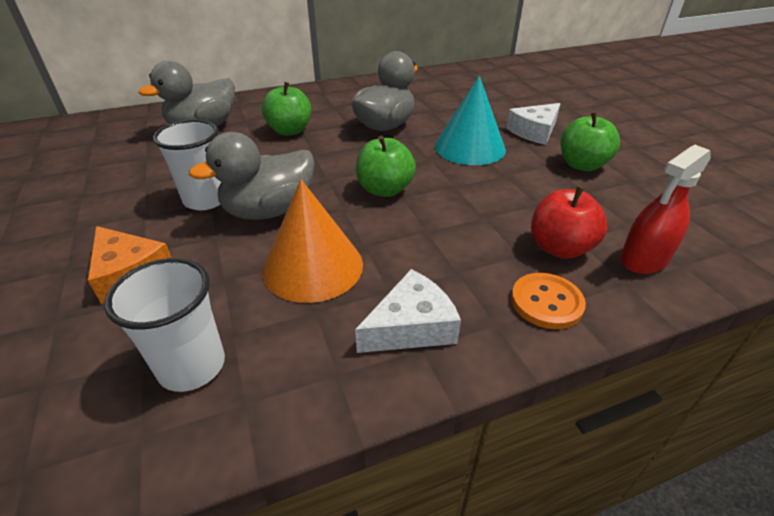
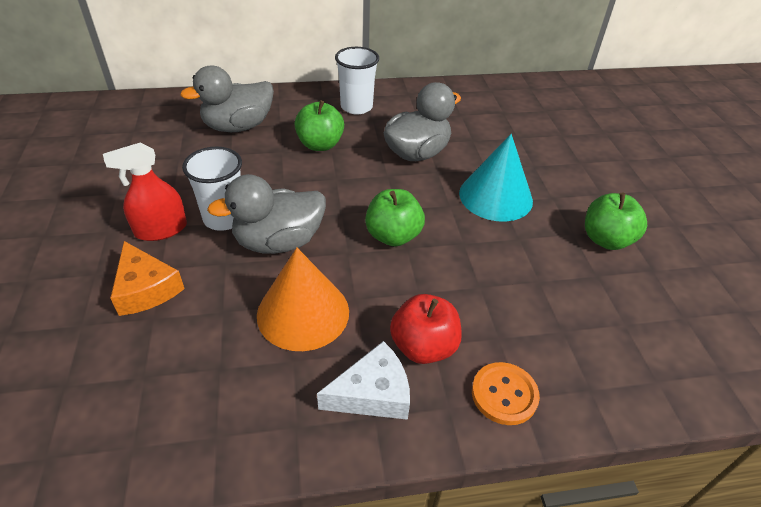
camera: 10 degrees right, 5 degrees up
(192, 366) = (181, 392): white cup -> white cup (356, 107)
(534, 131) = (572, 186): white cheese -> none
(559, 248) = (541, 337): red apple -> red apple (423, 346)
(644, 259) = (620, 366): red spray bottle -> red spray bottle (161, 229)

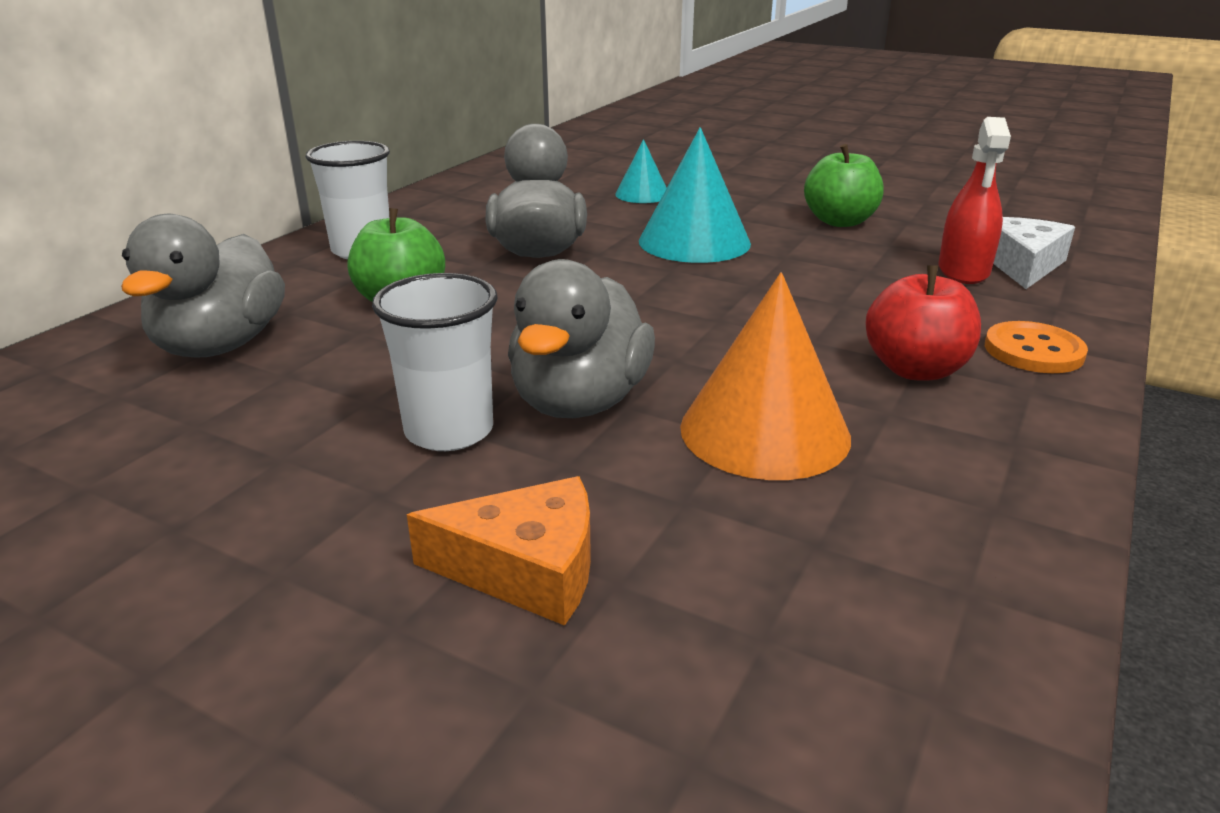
camera: 50 degrees left, 15 degrees down
(161, 229) = (378, 504): red spray bottle -> red spray bottle (963, 271)
(372, 393) = (972, 430): white cheese -> white cheese (1022, 264)
(393, 236) = (684, 319): green apple -> none
(538, 148) = (642, 194): none -> turquoise cone

